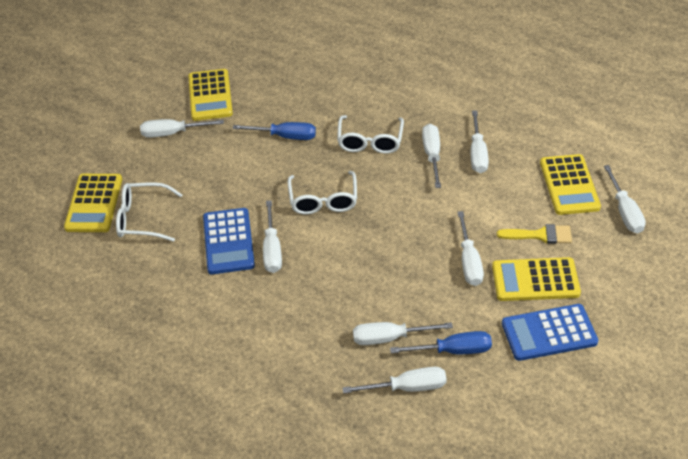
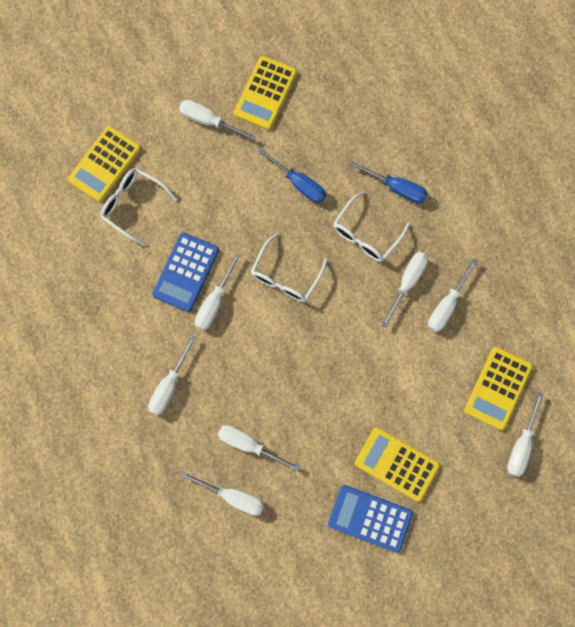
camera: 30 degrees right, 30 degrees up
(453, 350) = (288, 487): blue screwdriver -> blue screwdriver (397, 188)
(469, 262) = (358, 413): white screwdriver -> white screwdriver (169, 386)
(540, 235) = (434, 424): yellow brush -> none

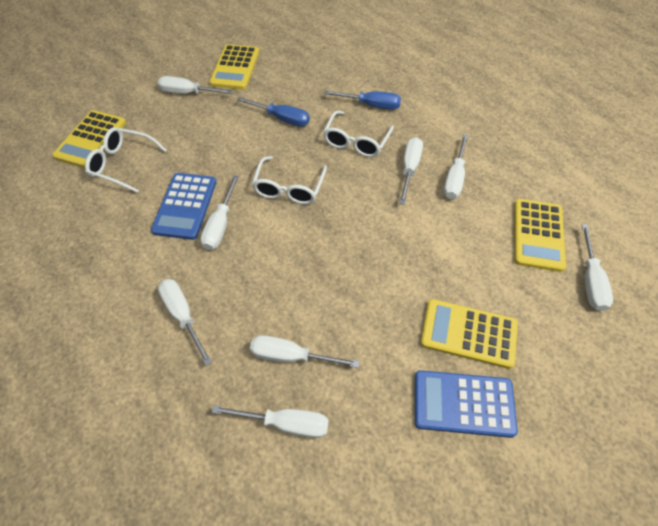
camera: 15 degrees left, 20 degrees down
(169, 386) = (183, 315): white screwdriver -> white screwdriver turned 135 degrees clockwise

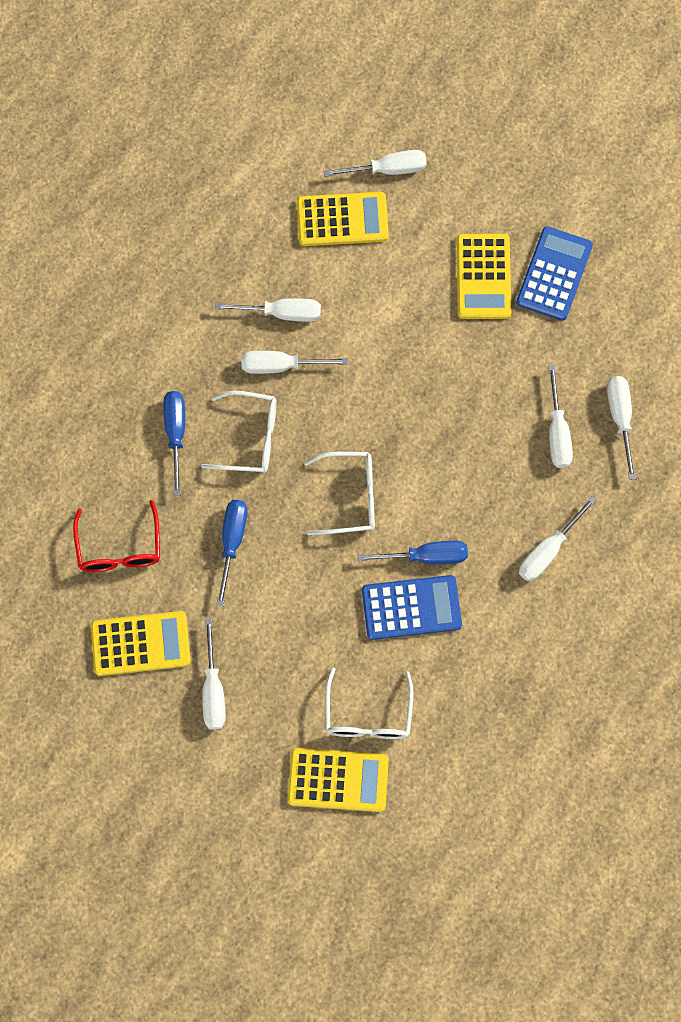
camera: 105 degrees left, 15 degrees up
(220, 225) = (426, 556): white screwdriver -> blue screwdriver
(302, 68) = (119, 547): none -> red glasses
(463, 403) = (554, 274): blue calculator -> blue calculator turned 150 degrees counterclockwise

